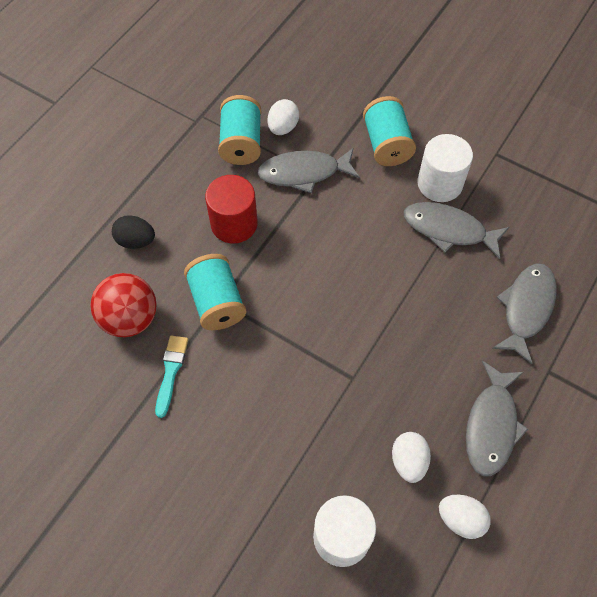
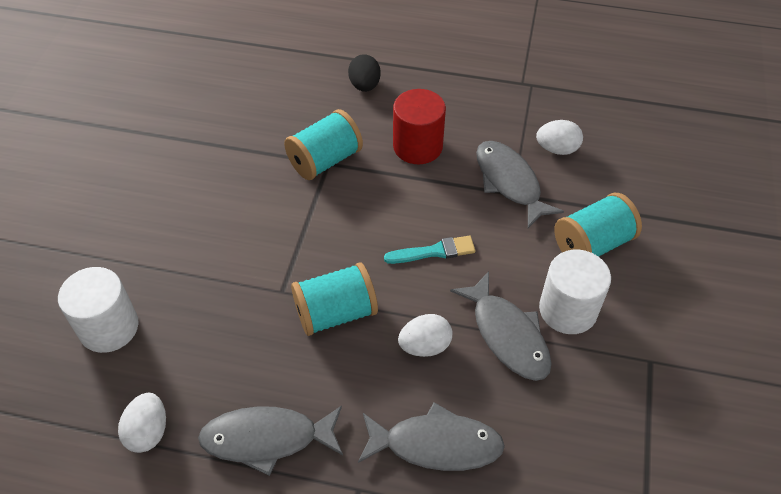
camera: 70 degrees right, 10 degrees down
(130, 318) = (284, 108): red ball -> none
(171, 371) = (241, 151): turquoise brush -> turquoise brush (434, 251)
(241, 143) = (516, 123): turquoise spool -> turquoise spool (335, 313)
(408, 461) = (202, 366): white egg -> white egg (425, 346)
(449, 230) = (507, 335): grey fish -> grey fish turned 150 degrees clockwise

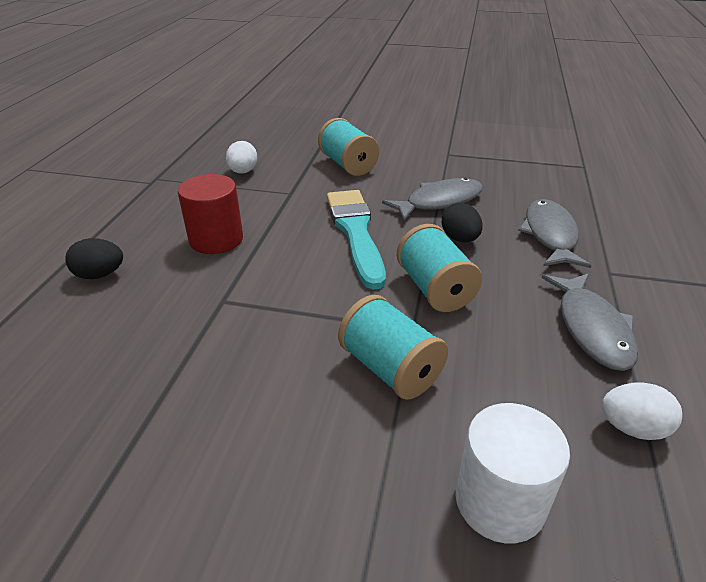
camera: 90 degrees left, 15 degrees down
(325, 160) = (218, 303): turquoise spool -> turquoise spool (390, 369)
(425, 346) = (460, 239): white egg -> black egg
(434, 251) = (356, 232): turquoise brush -> turquoise brush, size x1.90
(509, 182) = (277, 194): grey fish -> none
(568, 310) = (411, 177): white cylinder -> none

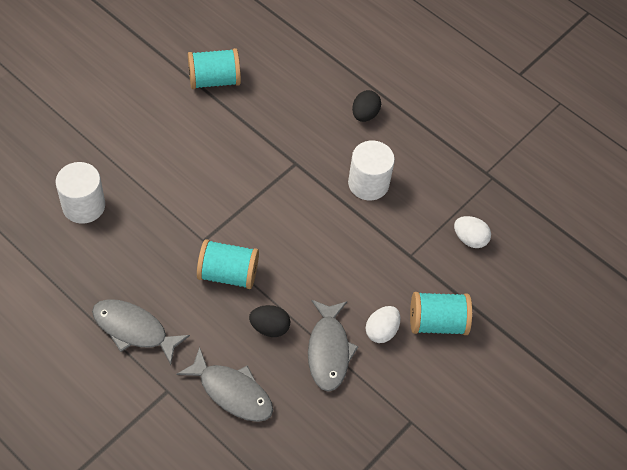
camera: 115 degrees right, 20 degrees up
(216, 239) = (368, 183): red cylinder -> white cylinder
(356, 232) = (322, 267): turquoise brush -> none
(390, 369) = (182, 211): turquoise spool -> turquoise spool (214, 80)
(632, 428) = (69, 286): white egg -> white egg (381, 331)

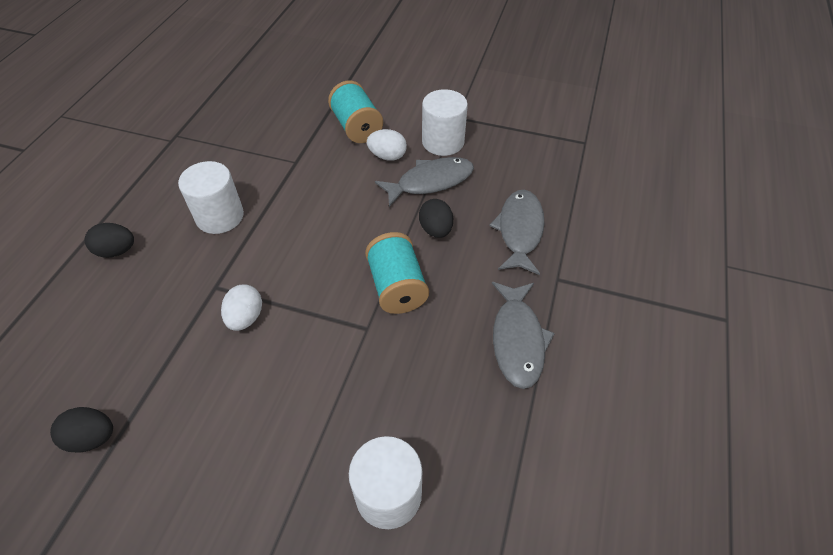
camera: 110 degrees left, 5 degrees down
(214, 80) = (92, 437): turquoise spool -> black egg
(378, 388) = (443, 142): none -> white cylinder
(469, 239) = (257, 131): white egg -> white egg (246, 317)

